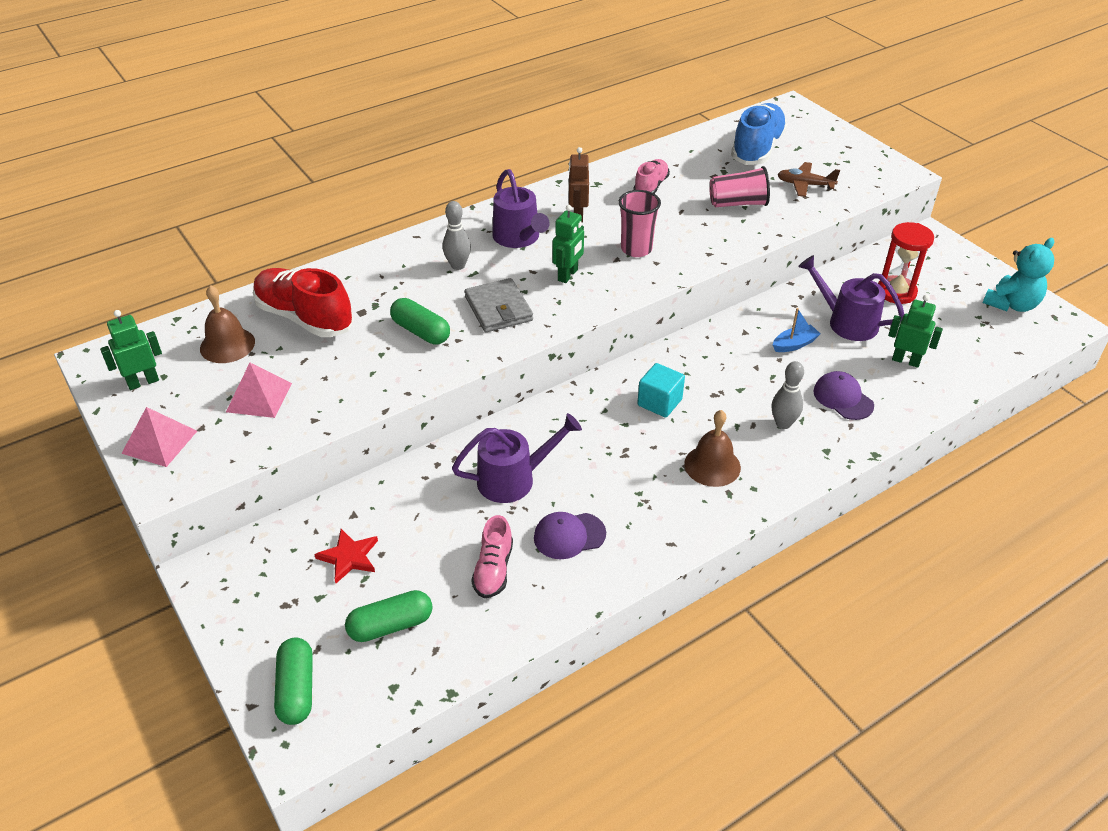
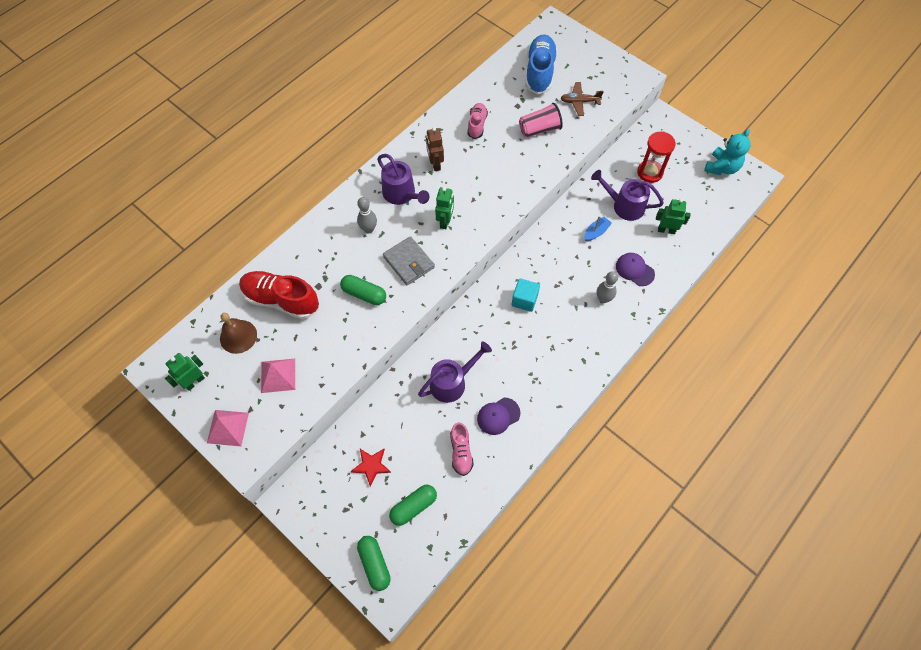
camera: 15 degrees left, 20 degrees up
(636, 249) = (483, 187): pink cup -> none
(712, 465) = (569, 342): brown bell -> none

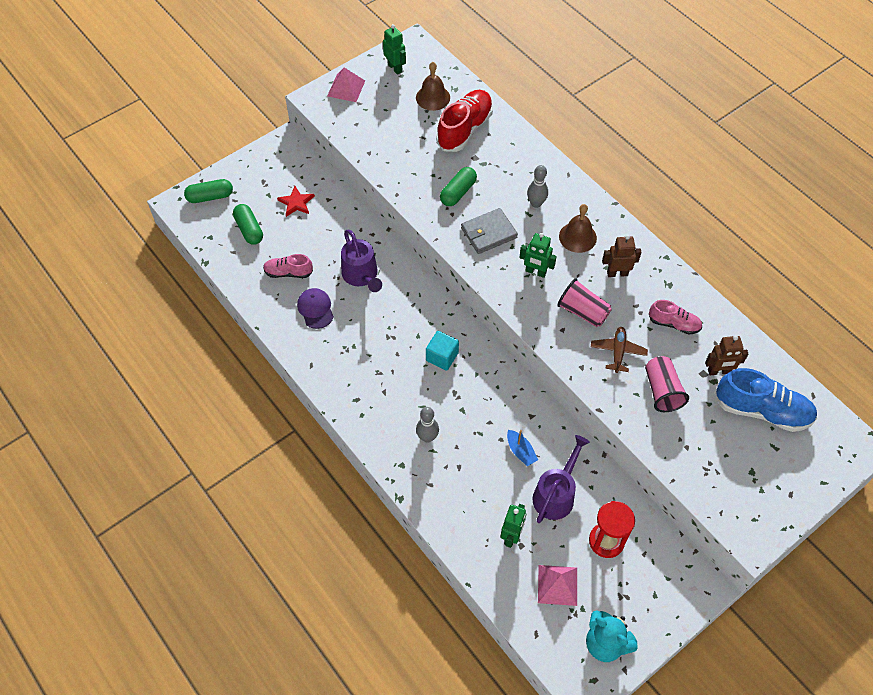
camera: 100 degrees right, 5 degrees down
(278, 375) = (386, 123): pink pyramid -> pink pyramid (557, 585)
(402, 194) = (577, 237): purple watering can -> brown bell
(479, 184) = (582, 312): none -> pink cup
(513, 97) = (718, 371): none -> brown robot
(579, 102) = (706, 448): brown plane -> brown plane (618, 352)
(634, 270) = (460, 482): purple cap -> none

